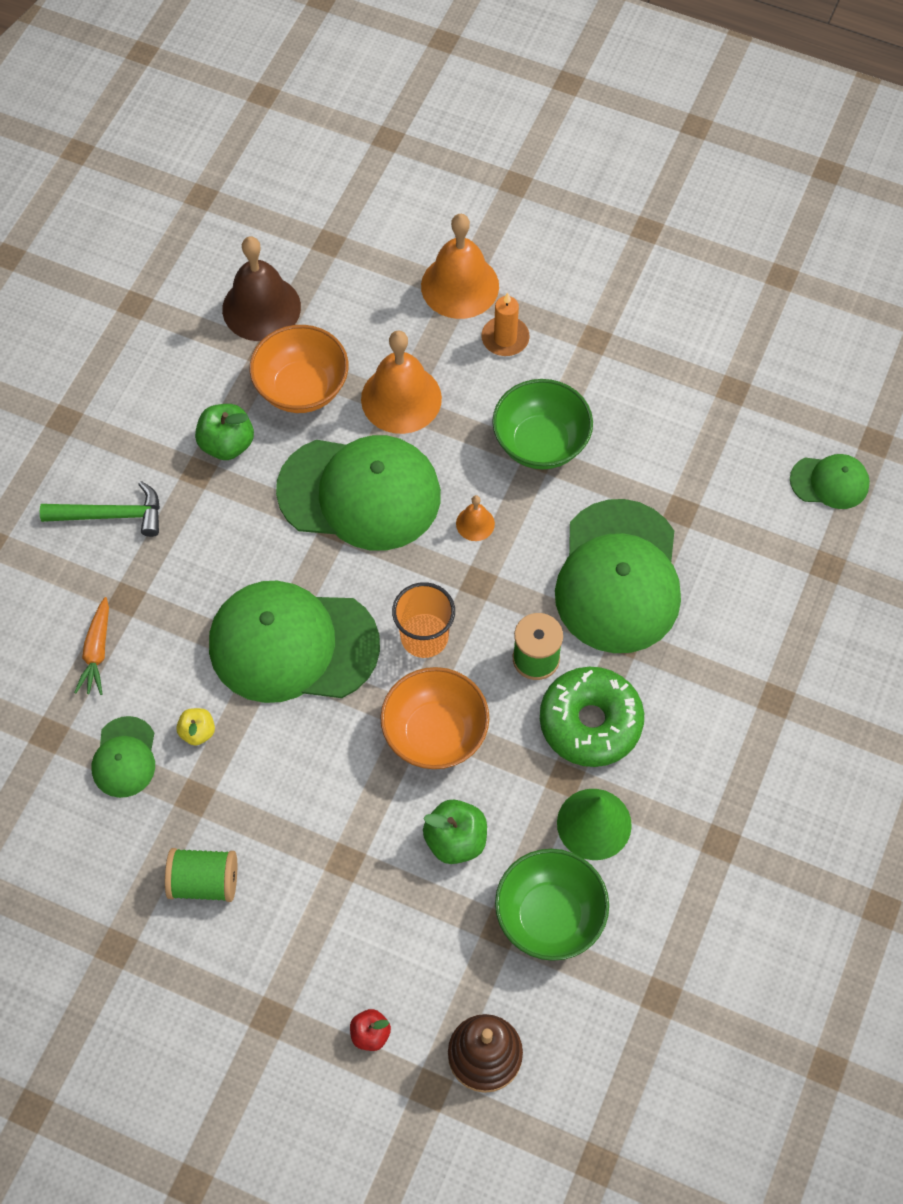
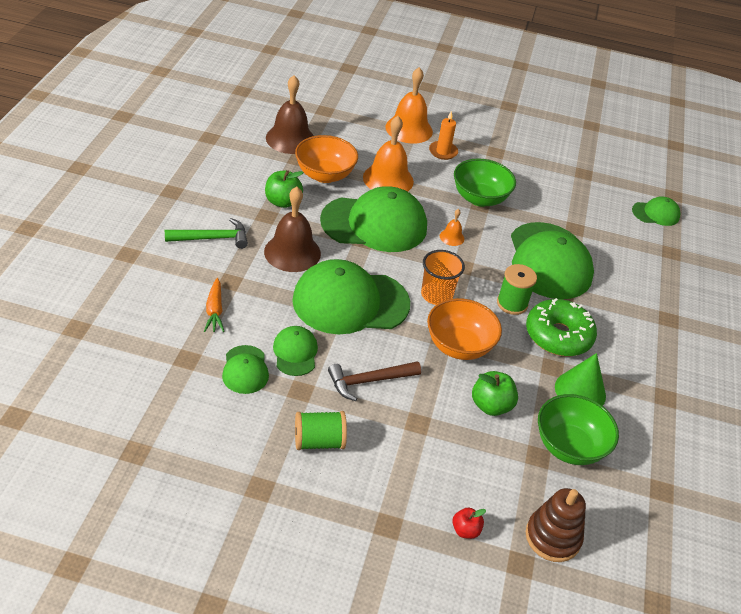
camera: 15 degrees left, 20 degrees down
(198, 732) = (295, 352): yellow apple -> green cap
(224, 546) = (292, 252): none -> brown bell
(292, 787) = (369, 381): none -> brown hammer

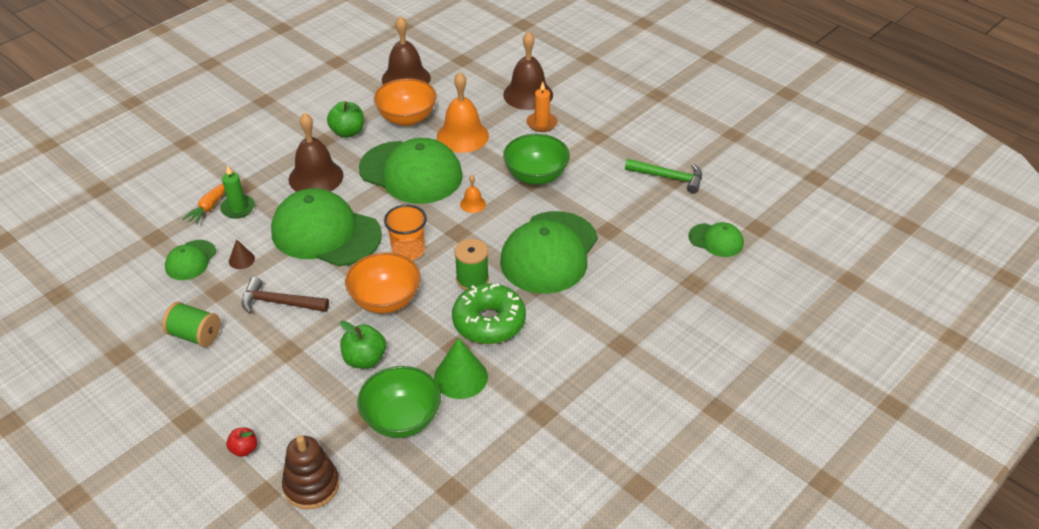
camera: 35 degrees right, 0 degrees up
(212, 238) = (261, 147): green hammer -> green hammer (669, 177)
(245, 304) = (238, 208): none -> green candle
(295, 352) = (241, 260): green cap -> brown cone
(409, 129) = (528, 94): orange bell -> brown bell

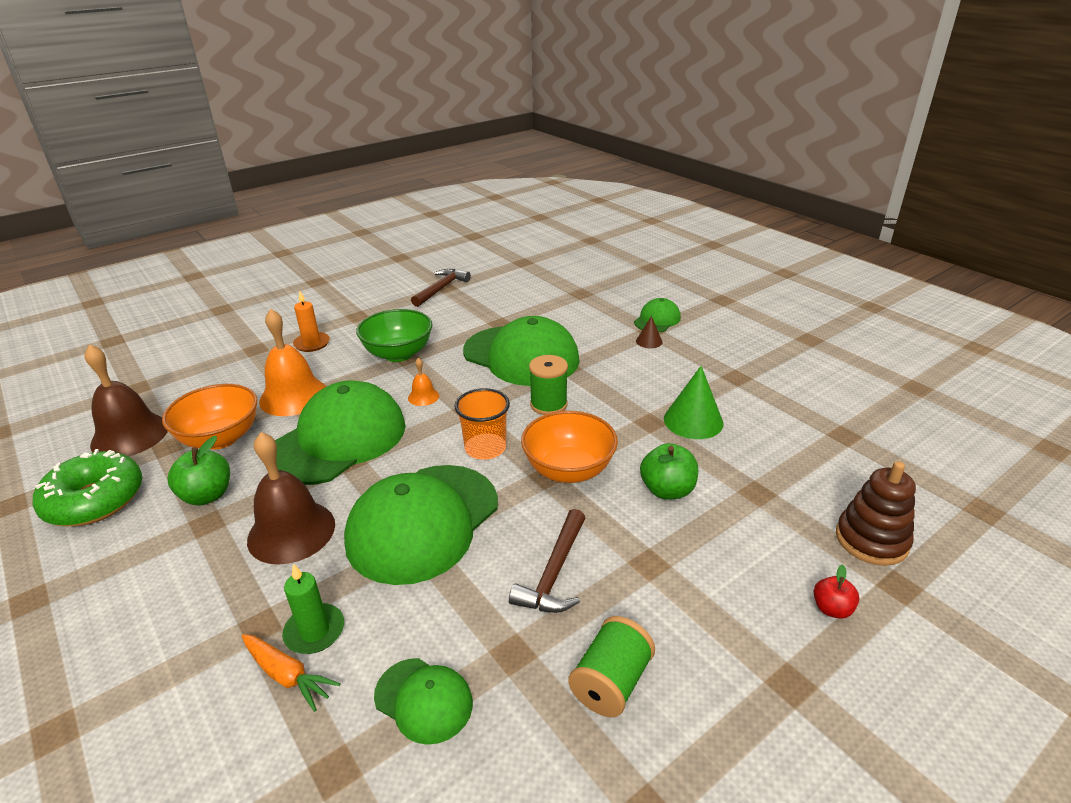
camera: 80 degrees left, 10 degrees down
(241, 260) = (447, 622): brown cone -> brown cone (649, 341)
(401, 419) = (757, 464): green bowl -> none
(489, 322) = (615, 398): green donut -> green donut (95, 500)
(528, 94) = (252, 348): brown bell -> none
(669, 177) = (441, 289): green hammer -> brown hammer
(716, 240) = (532, 279): green cap -> green cap (657, 320)

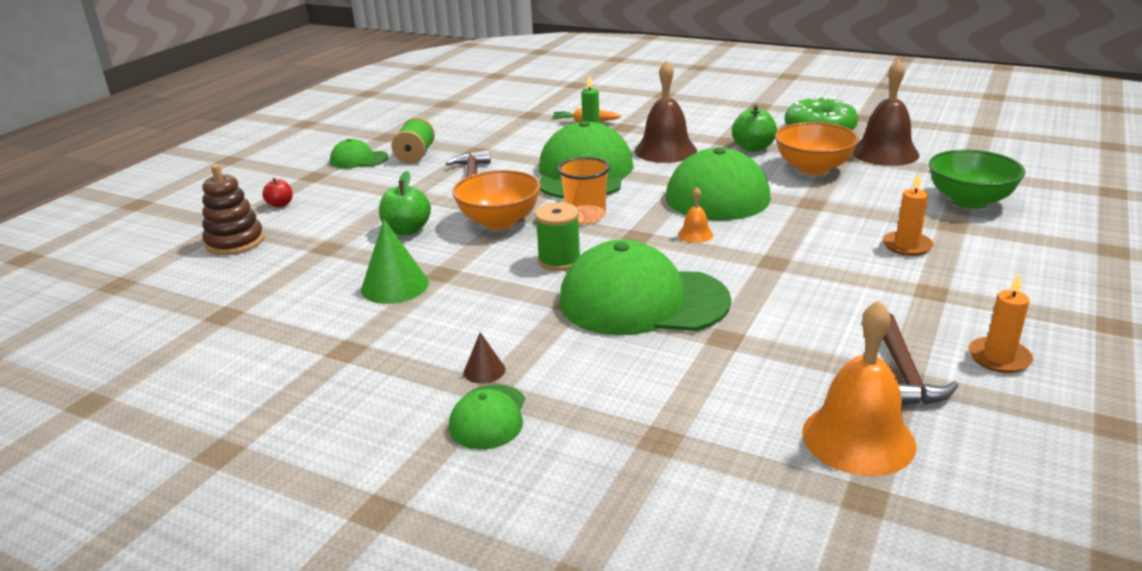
camera: 155 degrees right, 5 degrees down
(293, 396) = (817, 203): orange bell -> orange bell (858, 438)
(391, 283) = (999, 358): none -> orange candle
(398, 354) = (790, 263): green bowl -> green bowl (969, 201)
(423, 700) = (509, 132): green cap -> green cap (359, 159)

